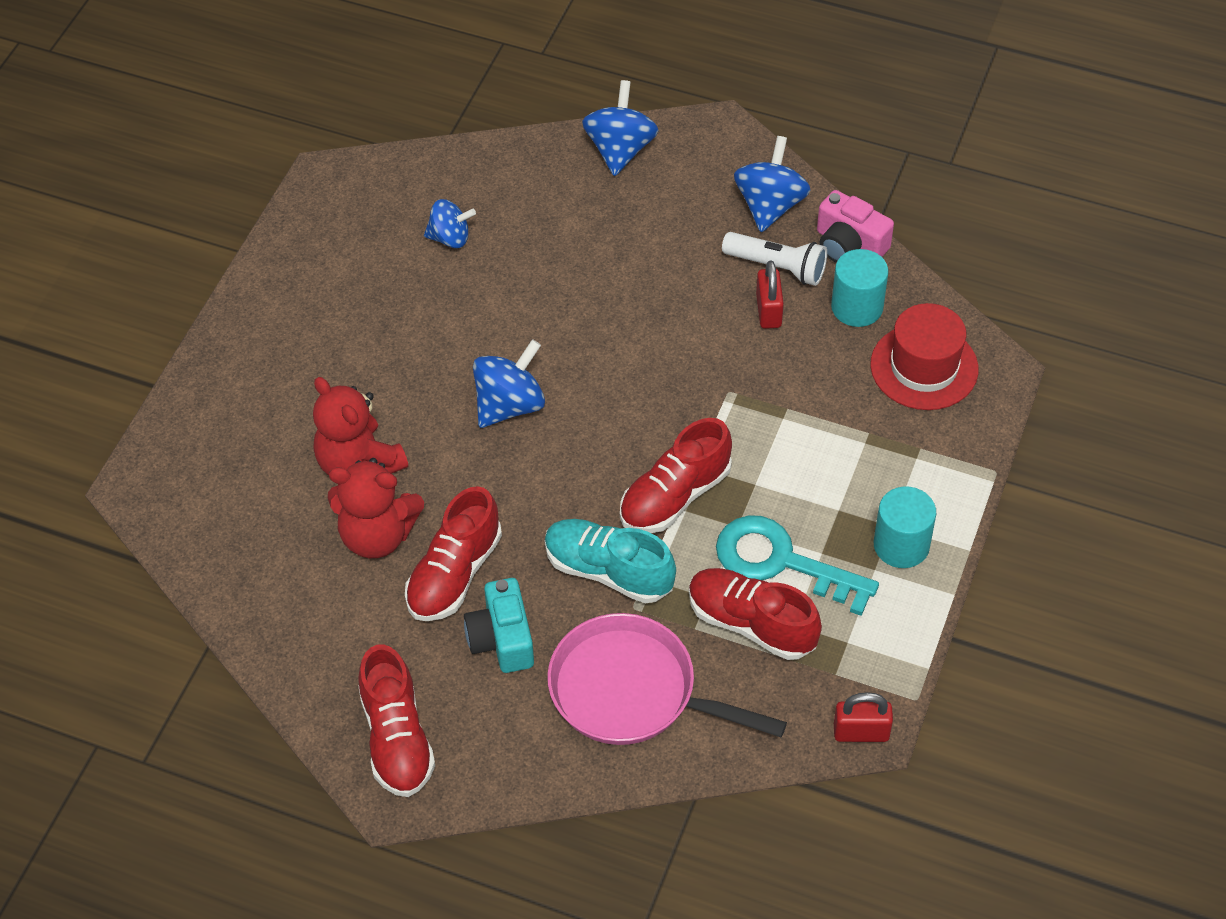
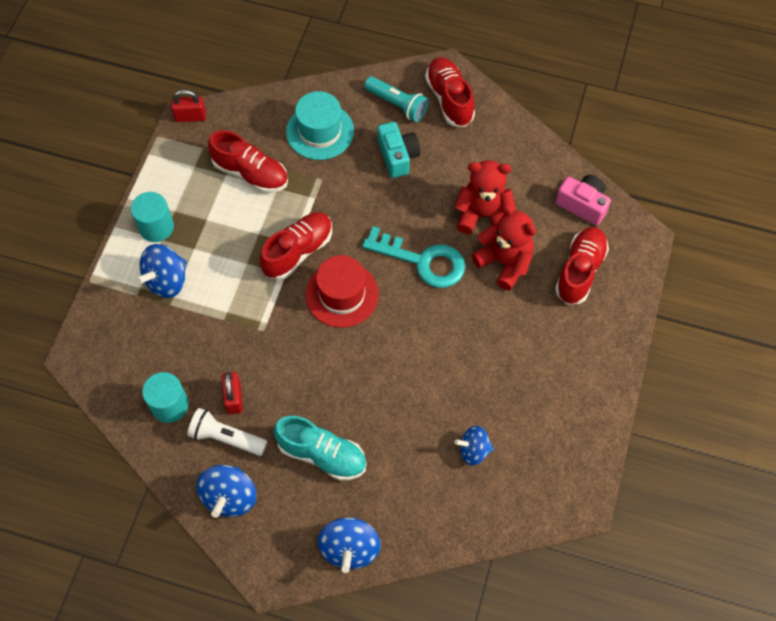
camera: 175 degrees right, 10 degrees up
(454, 574) = (431, 193): red shoe -> red shoe (579, 271)
(491, 734) = (397, 104): none -> turquoise flashlight
(509, 405) = (411, 311): blue spinning top -> blue spinning top (167, 281)
(608, 571) = (337, 200): turquoise shoe -> turquoise shoe (322, 454)
(632, 691) = (320, 131): pink pan -> turquoise hat
(781, 562) = (231, 212): turquoise key -> turquoise key (422, 261)
(849, 245) = (171, 462): pink camera -> pink camera (582, 205)
(924, 367) = (127, 357): red hat -> red hat (342, 294)

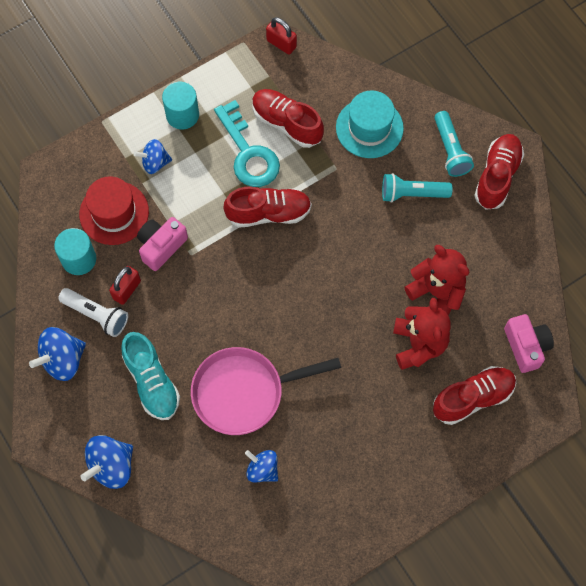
camera: 40 degrees right, 5 degrees up
(167, 281) = (155, 163): blue spinning top -> blue spinning top, size x0.66
(226, 438) = (96, 315): white flashlight -> white flashlight turned 150 degrees clockwise
(232, 342) = (161, 246): none -> pink camera
(250, 173) = (287, 123): red shoe -> red shoe turned 150 degrees clockwise
(342, 294) = (271, 272): red hat -> red hat (114, 213)
(398, 156) = (412, 194): turquoise camera -> turquoise flashlight
(404, 403) = (244, 392): none -> pink pan
(422, 261) = (356, 293): turquoise key -> turquoise key (248, 153)

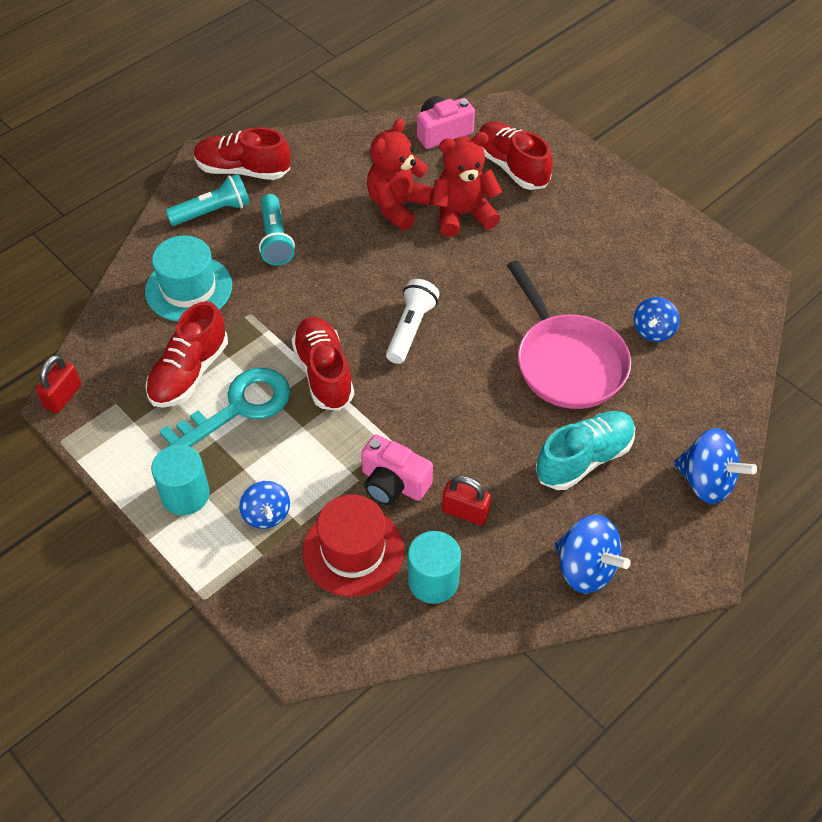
camera: 100 degrees left, 15 degrees down
(96, 315) = (510, 541): white flashlight -> white flashlight (410, 329)

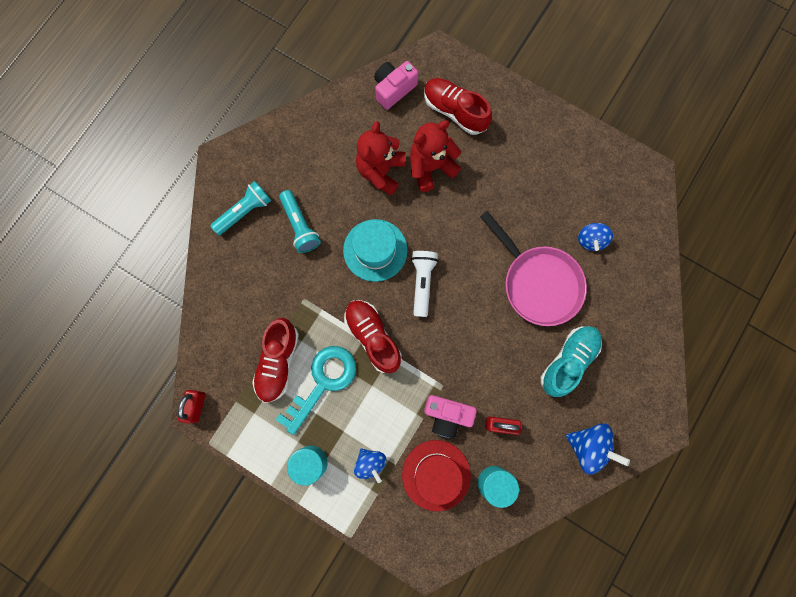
camera: 15 degrees left, 25 degrees up
(189, 288) = (252, 288): turquoise hat -> turquoise hat (375, 250)
(243, 170) = (254, 165): red shoe -> none
(706, 482) = (651, 358): blue spinning top -> none

